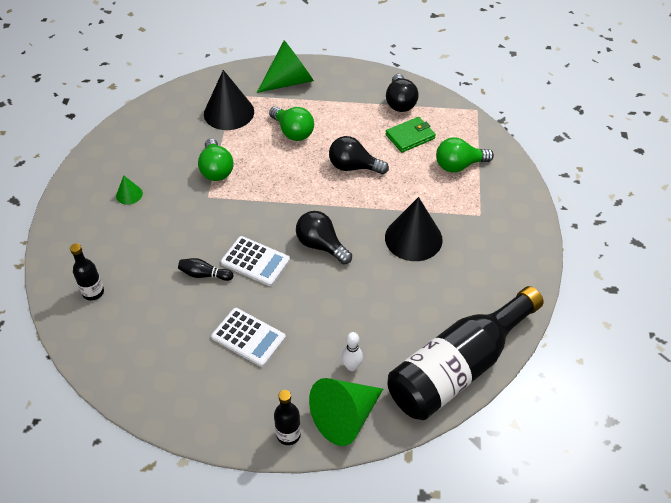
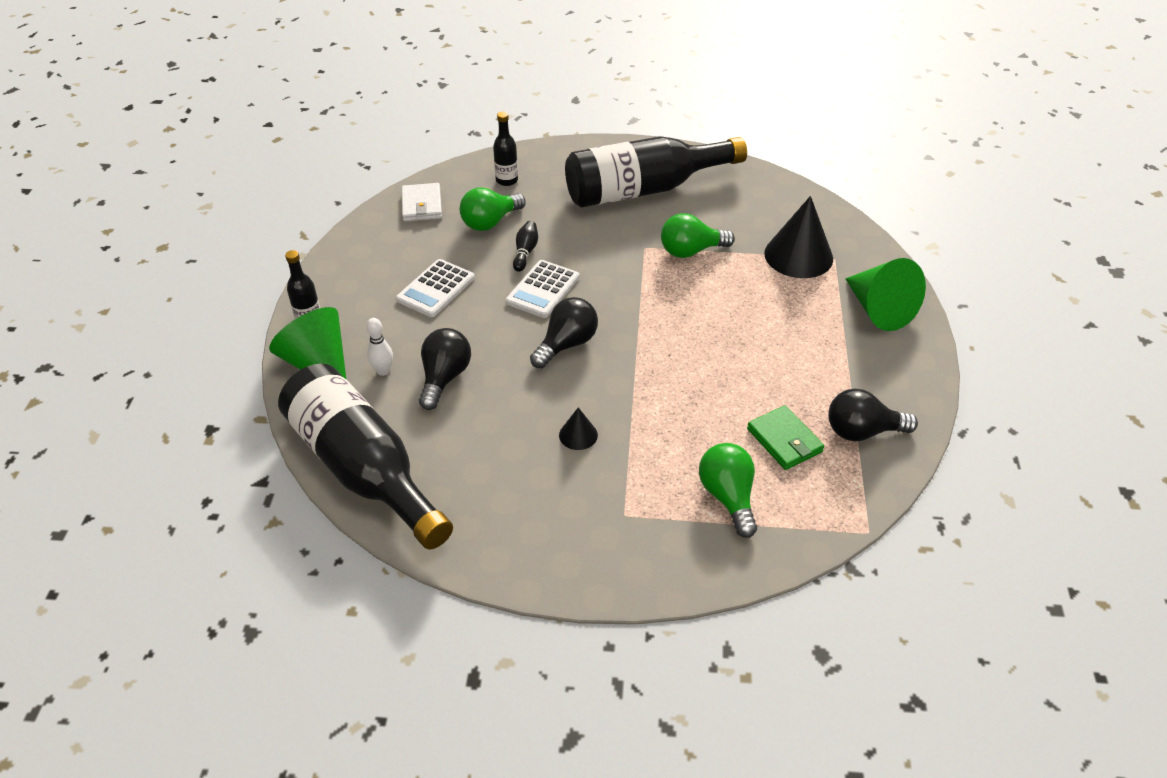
camera: 90 degrees right, 5 degrees down
(120, 360) = (422, 205): none -> white wallet
(129, 194) = (644, 189): green cone -> black bottle
(293, 132) = (771, 315): green light bulb -> green light bulb (490, 222)
(353, 167) = (710, 376): black light bulb -> black light bulb (444, 378)
(413, 238) = (578, 435): black cone -> black cone, size x0.48

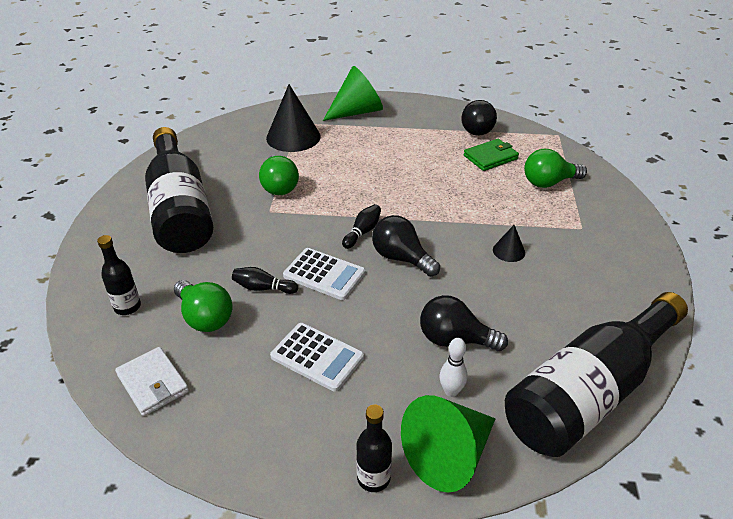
camera: 90 degrees left, 5 degrees down
(422, 205) = (153, 383): white wallet -> white wallet turned 60 degrees clockwise
(611, 315) = (362, 232): none -> black bowling pin

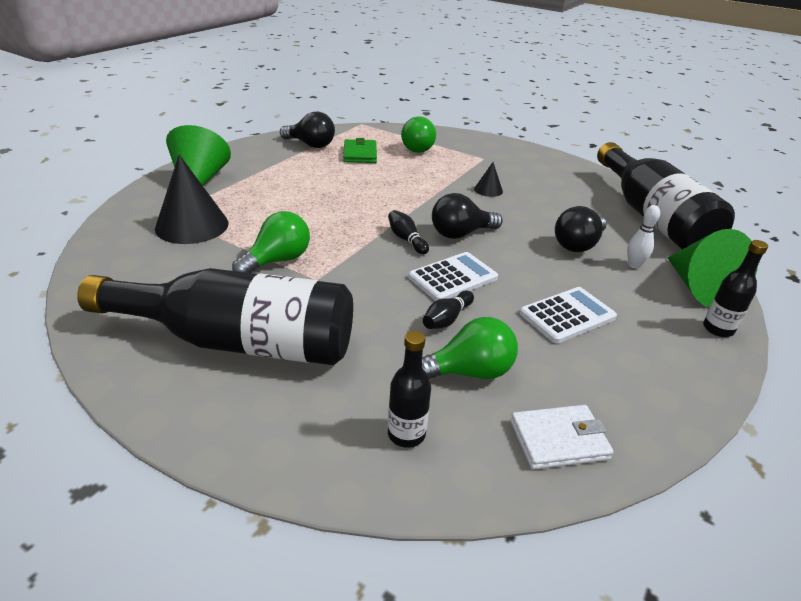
camera: 65 degrees left, 5 degrees down
(279, 186) = (277, 260): green light bulb -> green light bulb turned 60 degrees counterclockwise

